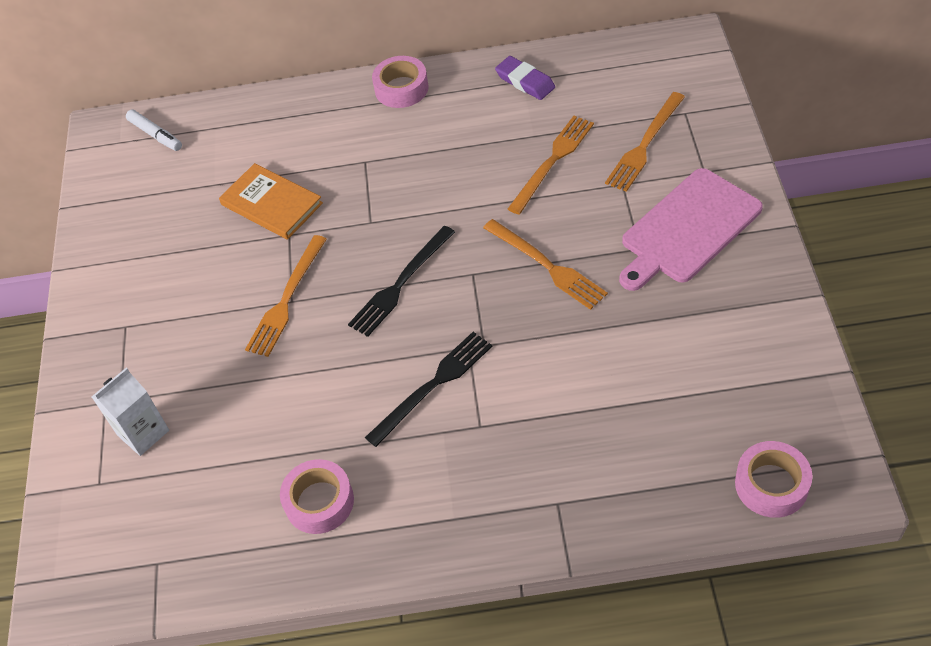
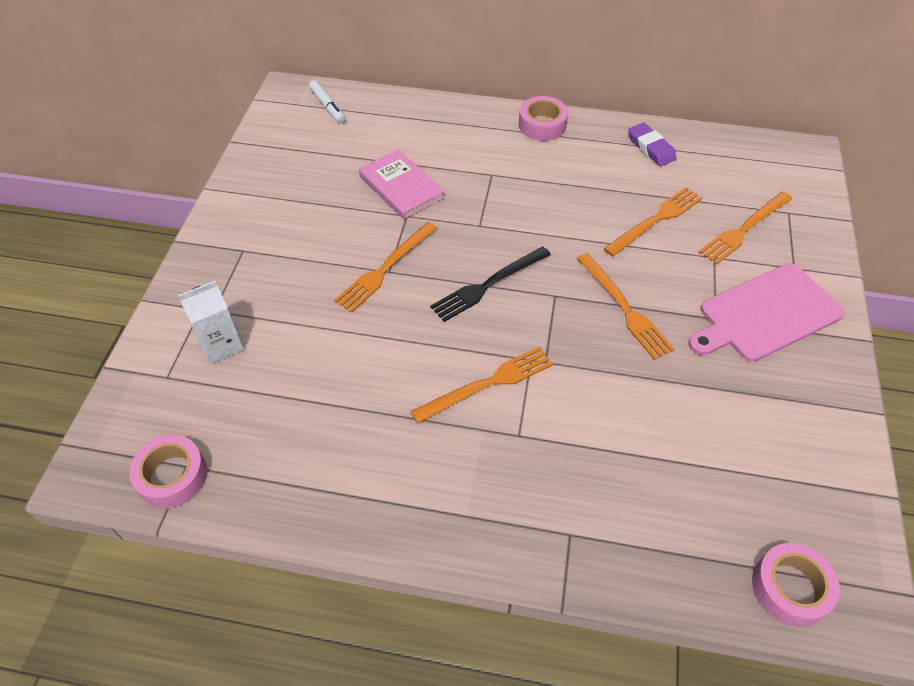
camera: 10 degrees right, 0 degrees up
(271, 204) = (401, 186): orange book -> pink book
(319, 502) = (349, 457): pink tape -> pink tape (172, 476)
(433, 385) = (487, 384): black fork -> orange fork

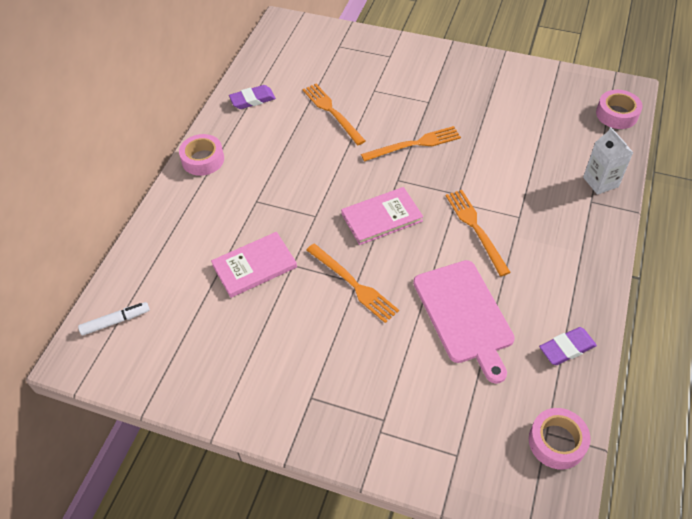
camera: 80 degrees left, 0 degrees up
(221, 345) = (424, 411): white carton -> white carton (600, 182)
(302, 491) = (567, 348): none -> purple eraser
(488, 285) = (381, 217): black fork -> pink book
(744, 229) = (350, 70): orange fork -> none
(766, 314) = (428, 78): pink cutting board -> pink cutting board (464, 314)

